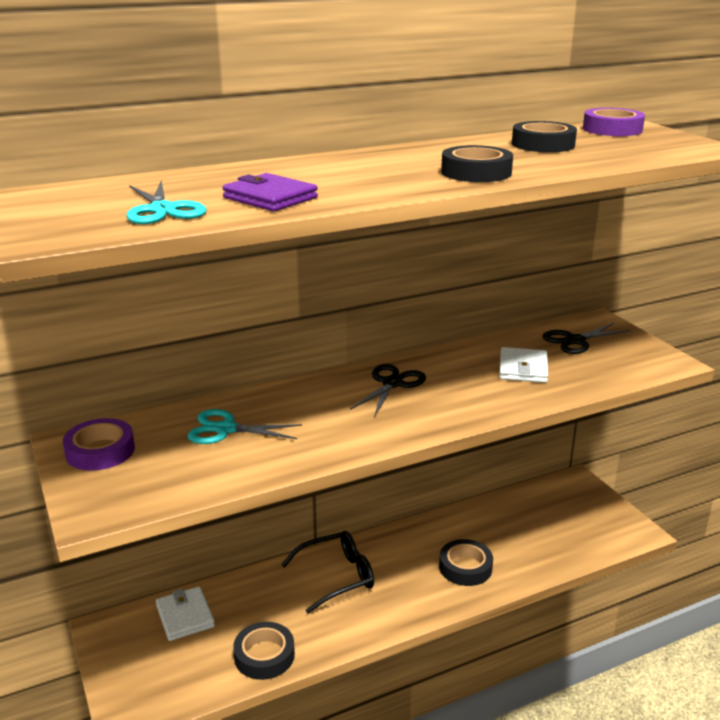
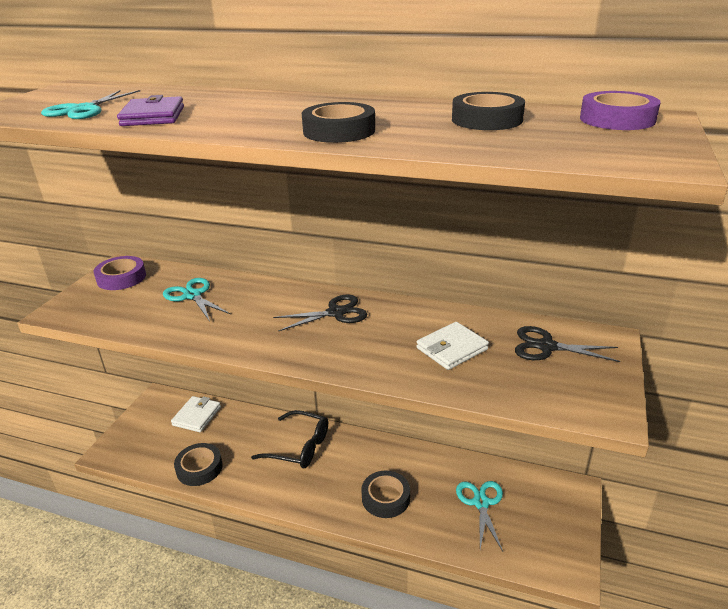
camera: 45 degrees right, 5 degrees up
(534, 526) = (481, 503): none -> turquoise scissors

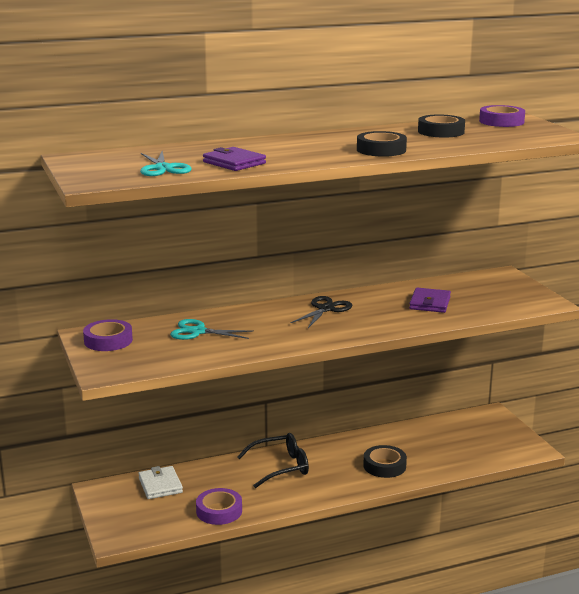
camera: 40 degrees left, 10 degrees down
(199, 468) = (219, 511): black tape -> purple tape
(451, 349) = (429, 303): white wallet -> purple wallet
(481, 503) = (447, 442): turquoise scissors -> none
(546, 346) = (478, 286): black scissors -> none

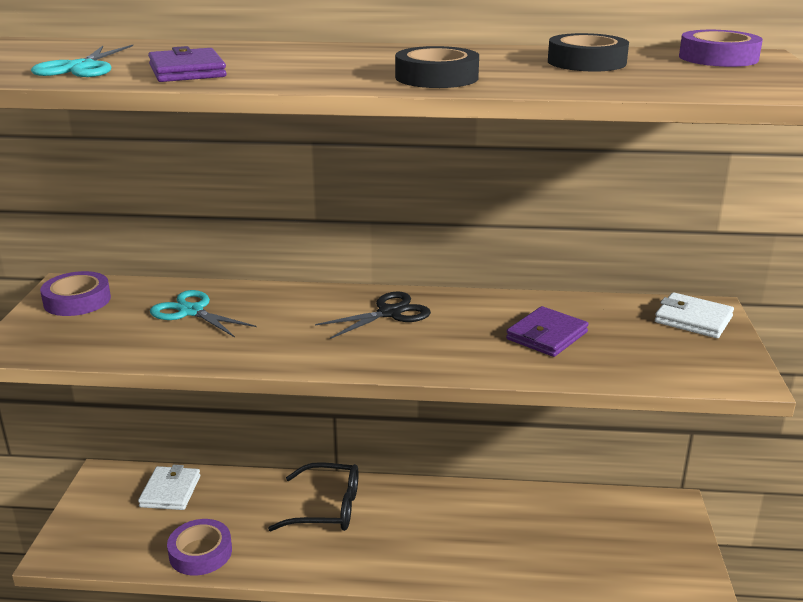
camera: 25 degrees right, 5 degrees up
(384, 466) = (460, 548): black tape -> none
(499, 280) = (693, 319): none -> white wallet

